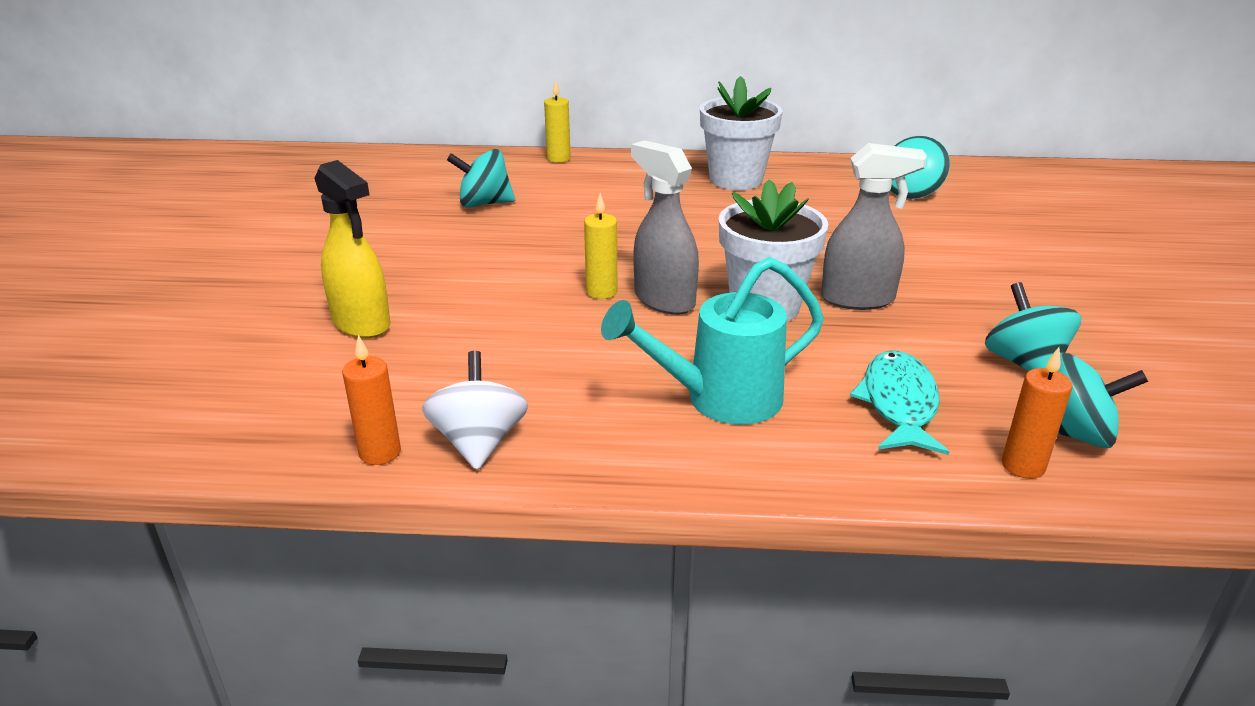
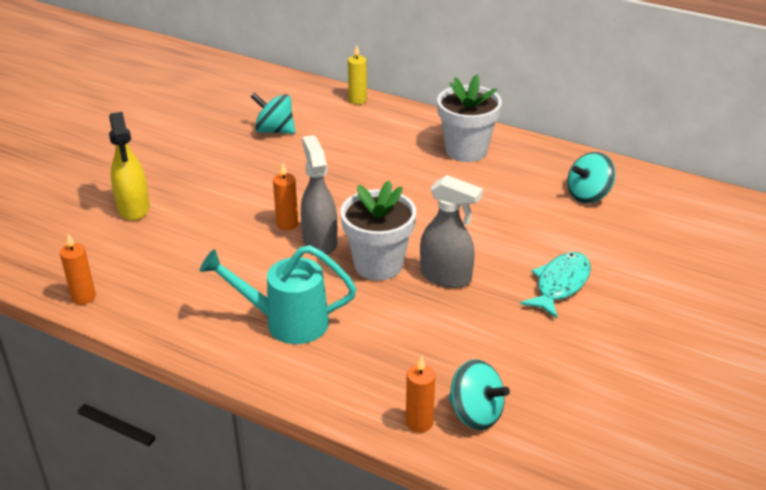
camera: 25 degrees right, 5 degrees up
(479, 442) = (136, 307): white spinning top -> none
(601, 292) = (287, 224): yellow candle -> orange candle
(898, 404) = (389, 359): turquoise fish -> turquoise fish (560, 284)
(1024, 363) = (503, 358): turquoise spinning top -> none

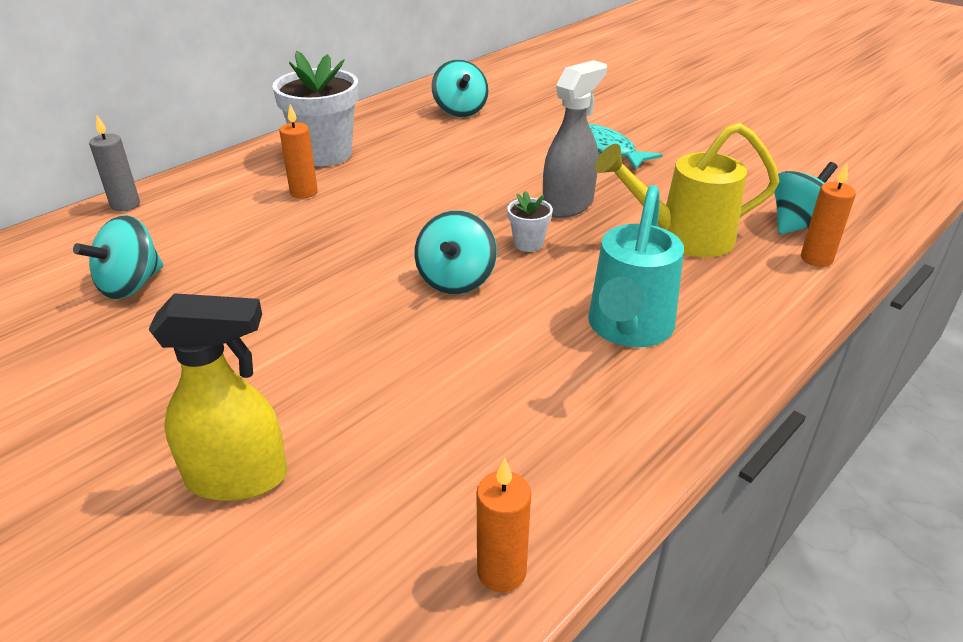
camera: 75 degrees left, 0 degrees up
(287, 224) = (399, 303): orange candle -> orange candle (304, 192)
(320, 241) = (456, 280): grey spray bottle -> turquoise spinning top
(357, 100) = (125, 205): yellow candle -> grey candle
(378, 265) = (528, 244): white flower pot -> white flower pot, size x0.46
(421, 342) = (682, 238): none -> yellow watering can

